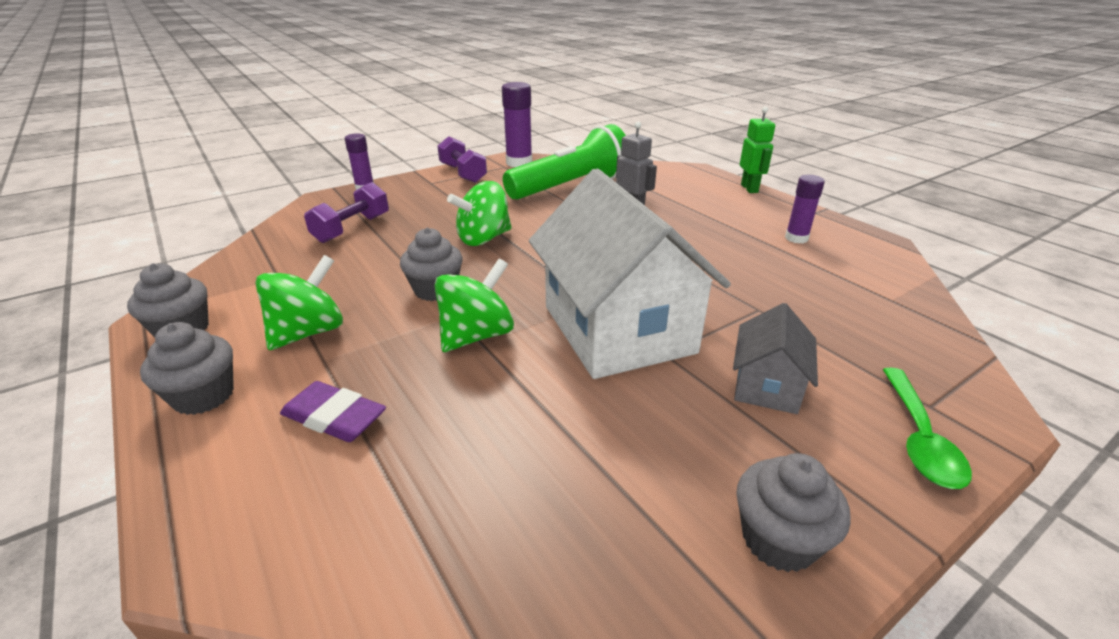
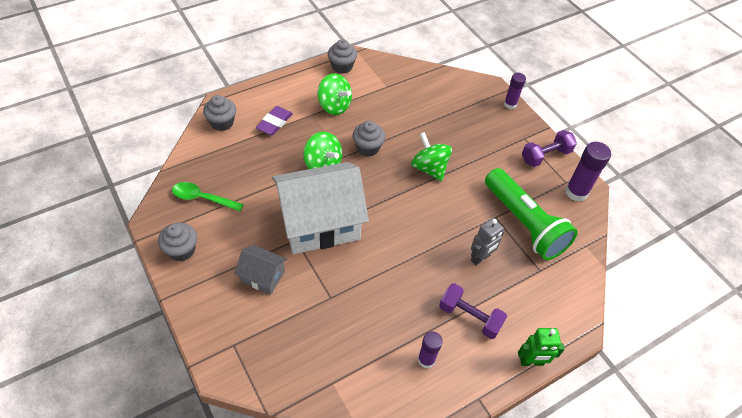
camera: 90 degrees right, 20 degrees up
(204, 396) = (295, 84): grey cupcake -> grey cupcake (222, 123)
(352, 229) = (444, 106): purple dumbbell -> purple dumbbell (469, 317)
(919, 438) = (214, 326): green spoon -> green spoon (202, 198)

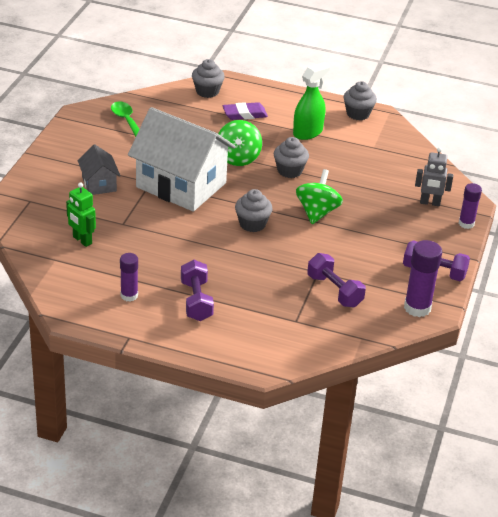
camera: 50 degrees right, 15 degrees down
(181, 250) = (73, 138): grey cupcake -> grey cupcake (252, 224)
(334, 106) = (308, 132): green spinning top -> green spray bottle
(480, 258) = (262, 282): grey robot -> grey robot (430, 203)
(524, 223) = (334, 291): green flashlight -> purple dumbbell
(531, 362) = (196, 352): green robot -> green robot (82, 240)

